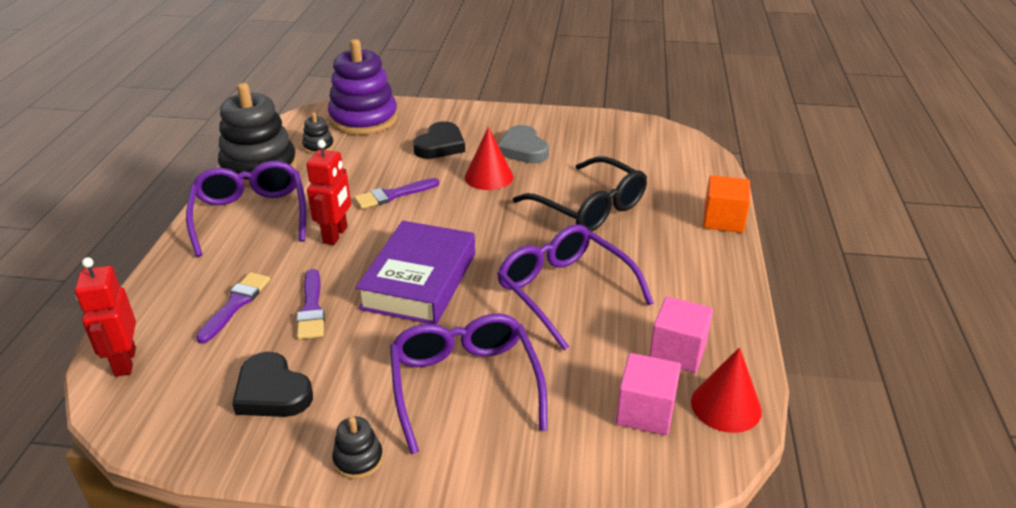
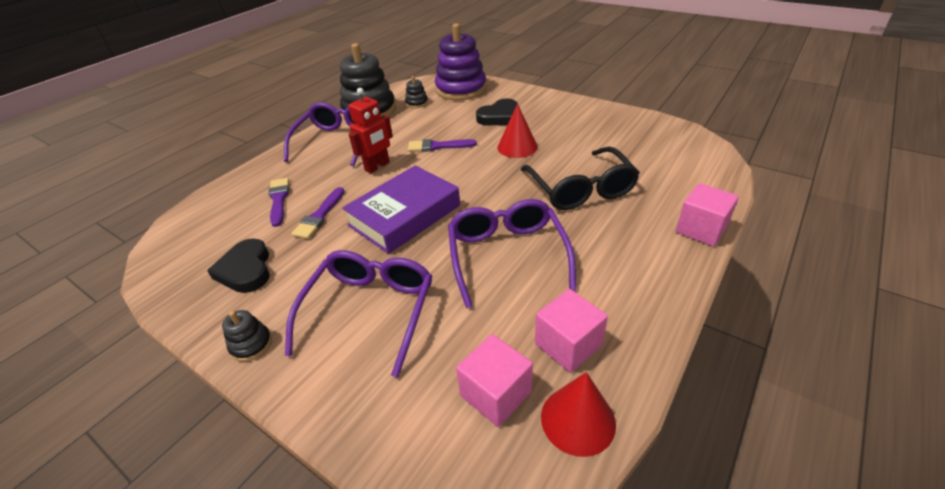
camera: 30 degrees right, 5 degrees up
(125, 362) = (189, 220): red robot -> none
(235, 304) = (279, 200): purple brush -> purple brush turned 60 degrees counterclockwise
(523, 149) = (560, 131): grey heart -> none
(723, 220) = (701, 229): orange cube -> pink cube

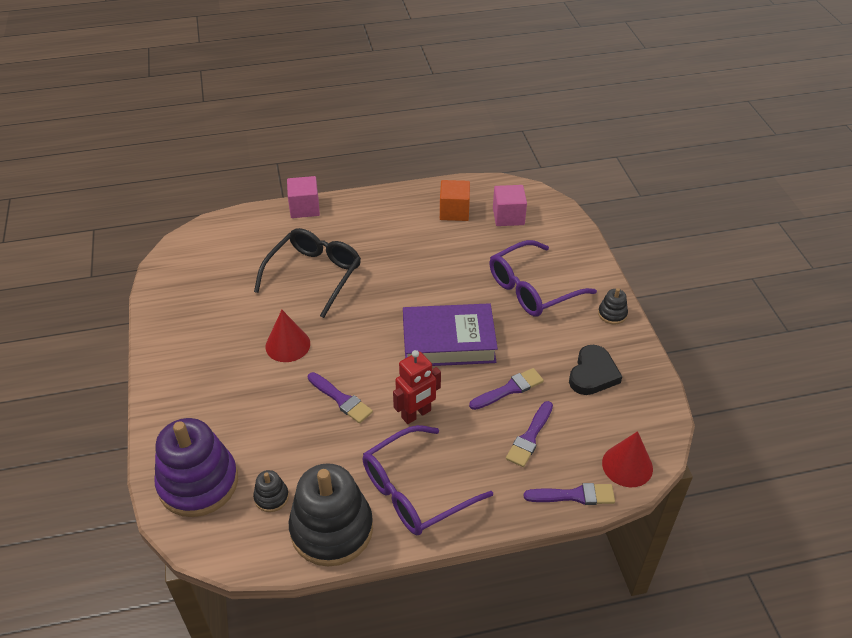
camera: 140 degrees left, 5 degrees up
(223, 190) = (574, 495): none -> purple brush
(377, 167) = (416, 414): red robot -> red robot turned 150 degrees clockwise
(499, 117) = (240, 396): black heart -> none
(507, 255) = (422, 267): purple glasses -> none
(568, 344) = (454, 211): pink cube -> orange cube
(578, 420) = (486, 190): red cone -> red cone (627, 465)

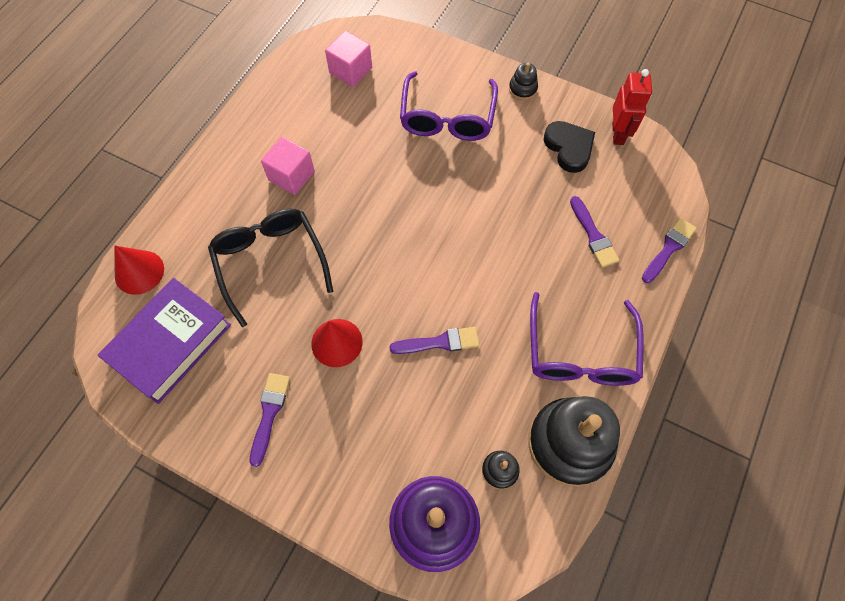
camera: 50 degrees left, 20 degrees up
(304, 208) = (172, 210): pink cube -> pink cube (291, 176)
(416, 414) = (505, 297): red robot -> red robot (618, 134)
(448, 341) = (448, 217): purple book -> purple book (170, 343)
(454, 211) = (303, 102): orange cube -> none
(509, 389) = (536, 213): purple brush -> purple brush (269, 413)
(627, 465) = (669, 195): red cone -> red cone (139, 272)

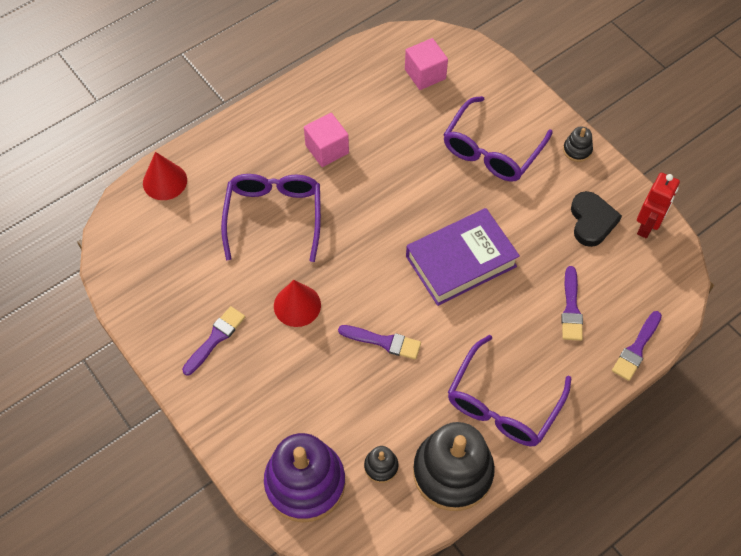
camera: 25 degrees right, 5 degrees down
(170, 343) = (163, 249): purple book -> purple book (461, 261)
(270, 262) = (274, 216): black glasses -> purple glasses
(669, 248) = (636, 348): purple brush -> purple brush turned 150 degrees clockwise

